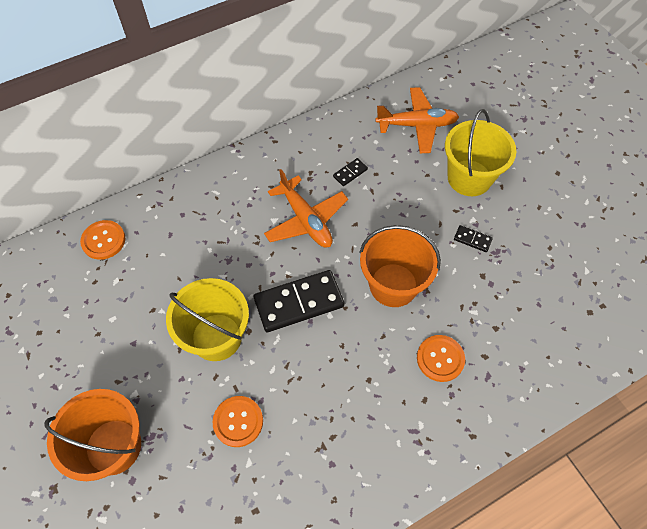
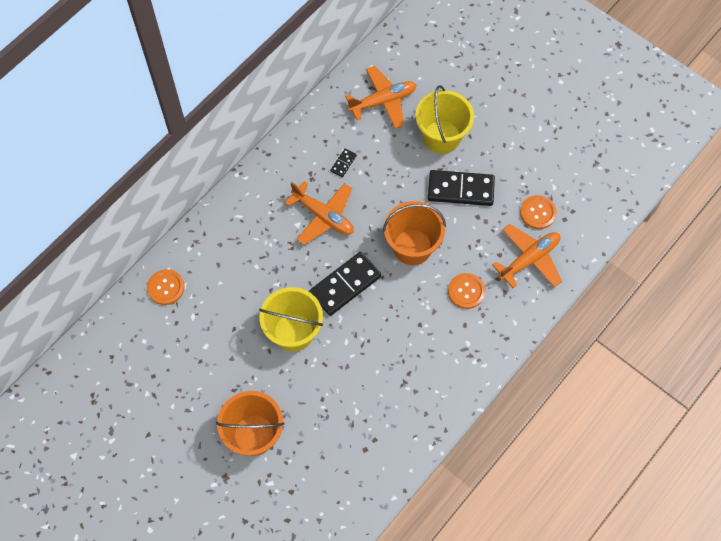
camera: 20 degrees left, 5 degrees up
(238, 421) = (337, 386): orange button -> orange button (538, 213)
(472, 239) = (460, 190): black domino -> black domino, size x2.24
(531, 346) = (529, 259): none -> orange plane

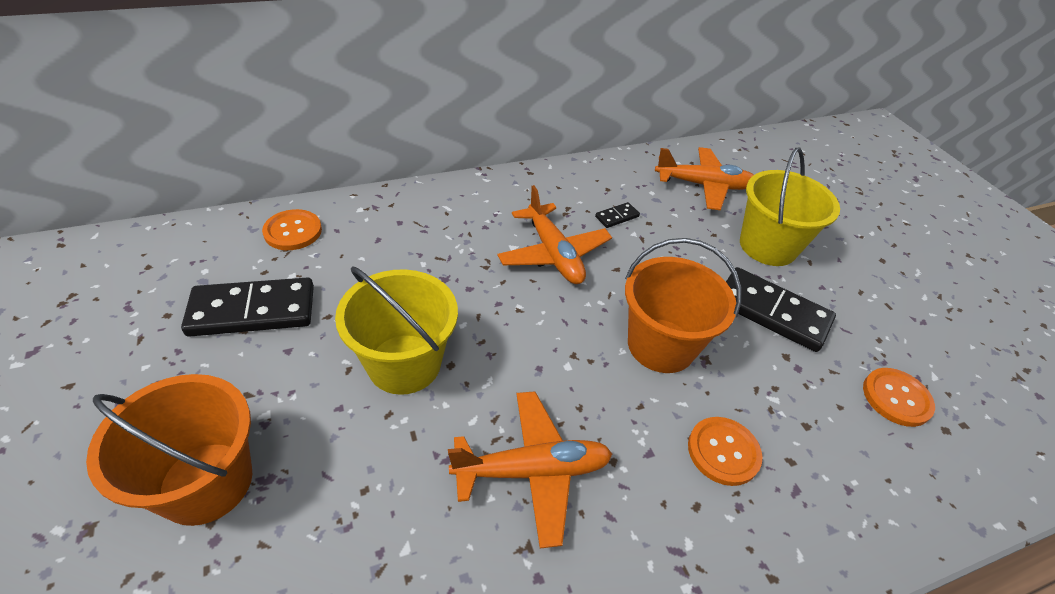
camera: 25 degrees right, 20 degrees down
(345, 285) = (527, 343): black domino -> black domino (252, 311)
(529, 259) = (862, 459): orange plane -> orange plane (532, 471)

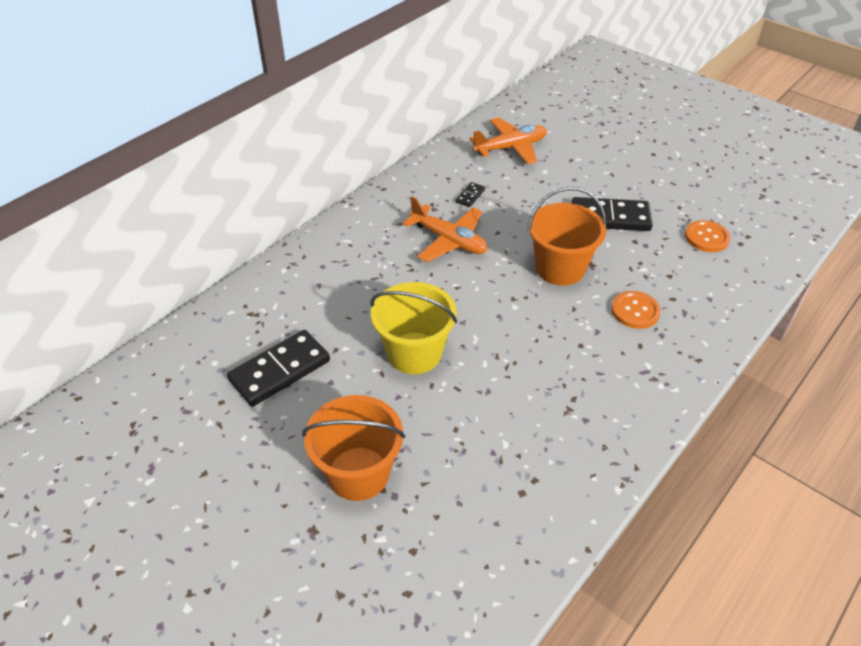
camera: 25 degrees left, 0 degrees up
(293, 231) = (250, 307): orange button -> none
(532, 471) = (541, 372): orange plane -> none
(767, 246) = (580, 175): yellow bucket -> none

